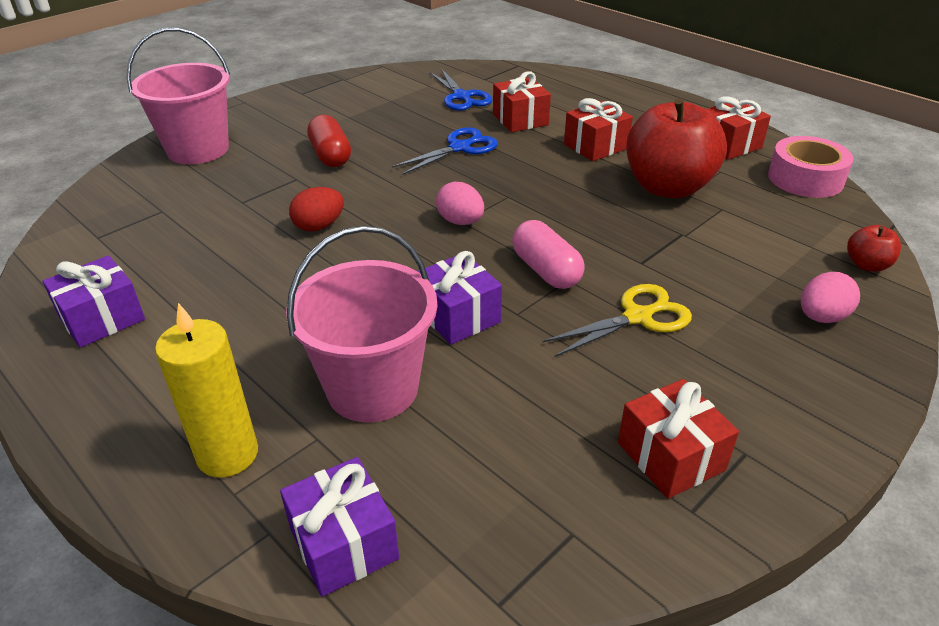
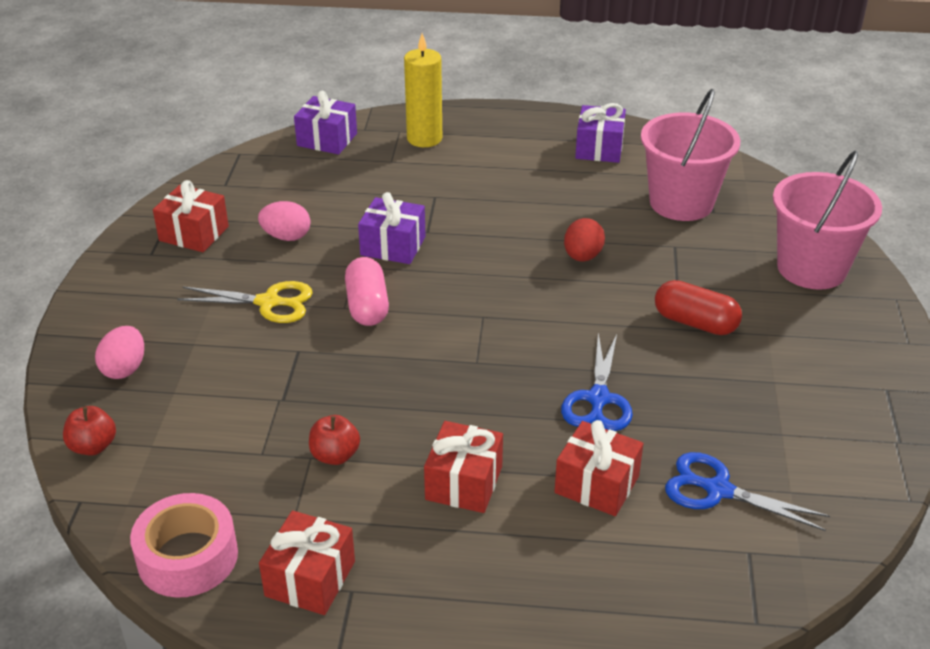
camera: 140 degrees right, 0 degrees up
(372, 388) = (393, 190): pink bucket -> pink bucket (681, 203)
(460, 222) = (483, 314): pink egg -> pink egg (286, 237)
(546, 270) = (367, 306): pink capsule -> pink capsule turned 60 degrees clockwise
(637, 317) = (268, 302): yellow scissors -> yellow scissors turned 105 degrees counterclockwise
(668, 187) = (335, 455): red apple -> red apple, size x0.43

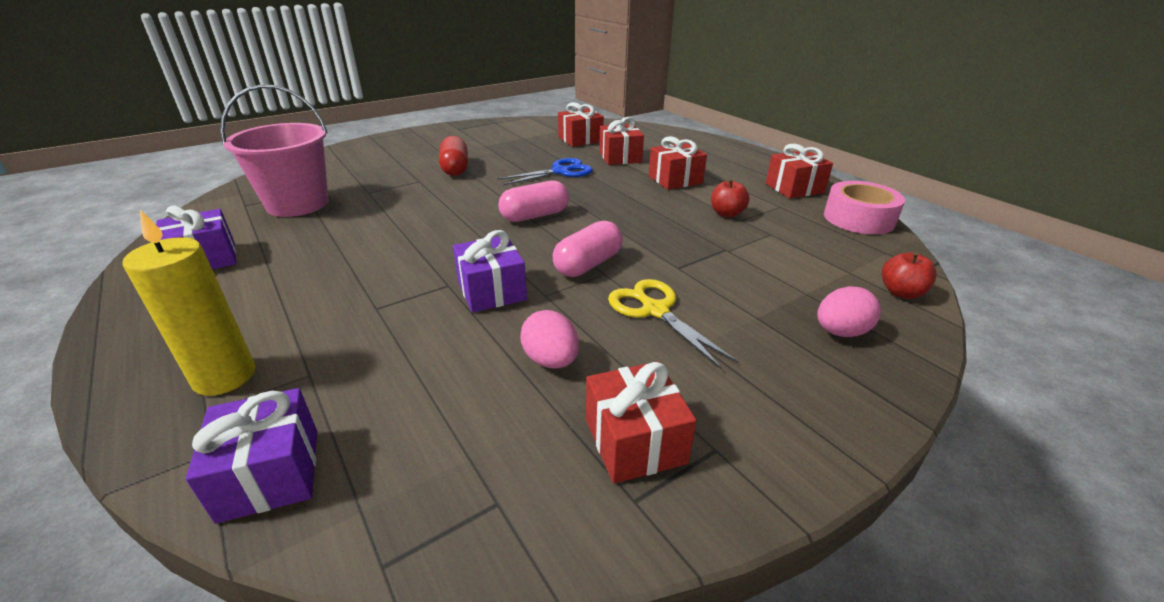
camera: 130 degrees left, 5 degrees down
(494, 321) = (535, 216): none -> pink capsule
(582, 257) = (416, 214): red egg -> none
(718, 490) = (580, 139): blue scissors -> red gift
(811, 268) = (358, 157): pink bucket -> none

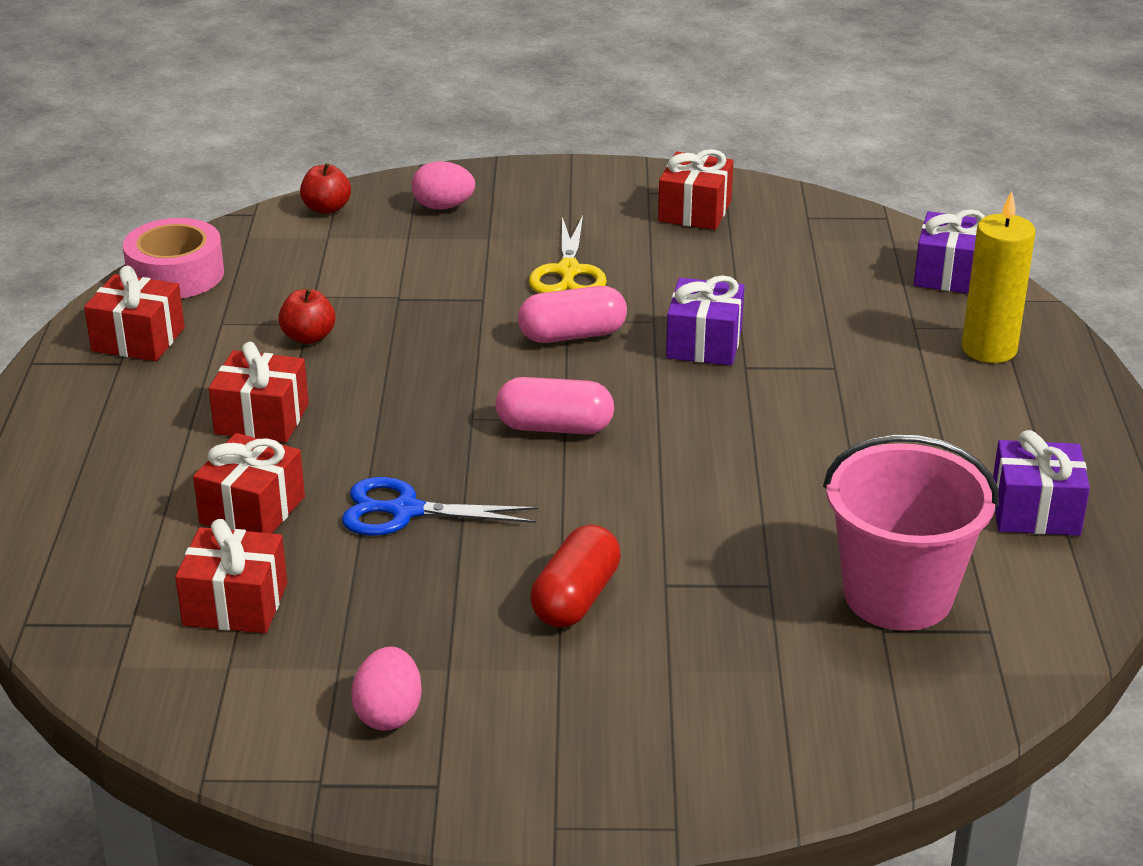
camera: 145 degrees left, 0 degrees up
(551, 360) = (704, 269): pink egg -> pink egg (389, 714)

